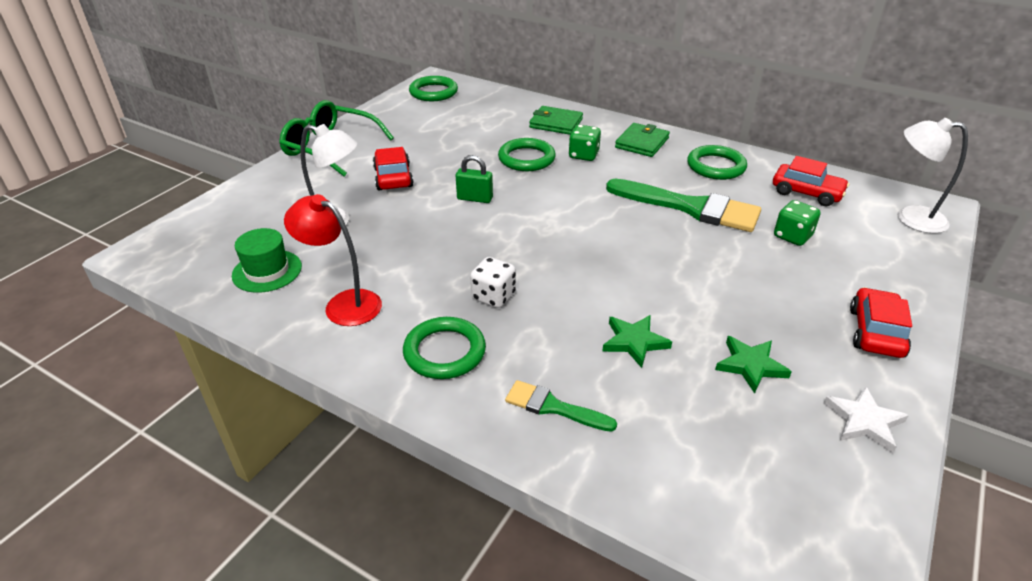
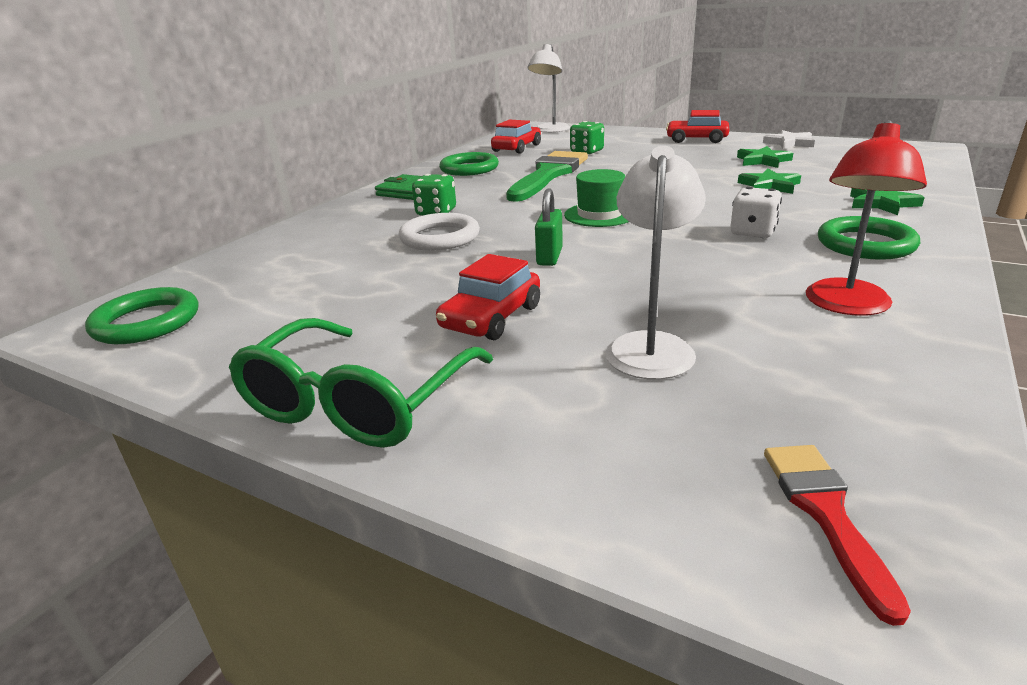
camera: 90 degrees left, 10 degrees down
(192, 244) = (825, 513): none -> red brush
(267, 271) = (831, 383): green hat -> green hat (600, 214)
(393, 177) = (491, 317): red car -> red car turned 45 degrees counterclockwise
(526, 158) = (440, 237): green ring -> white ring
(553, 407) = (882, 203): green brush -> green star
(556, 123) = (340, 229): green wallet -> none

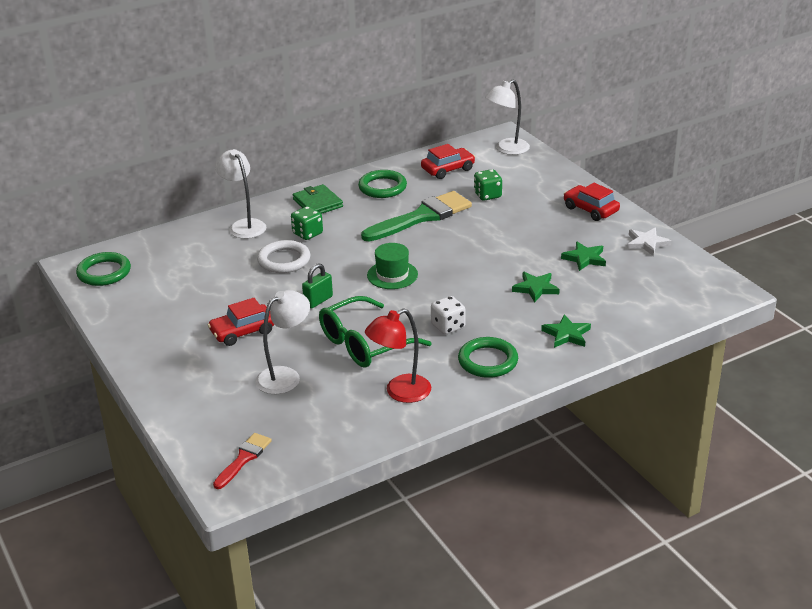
camera: 30 degrees right, 5 degrees up
(338, 226) = (244, 225): none -> white lamp
(357, 403) = (149, 355): green glasses -> green glasses (364, 344)

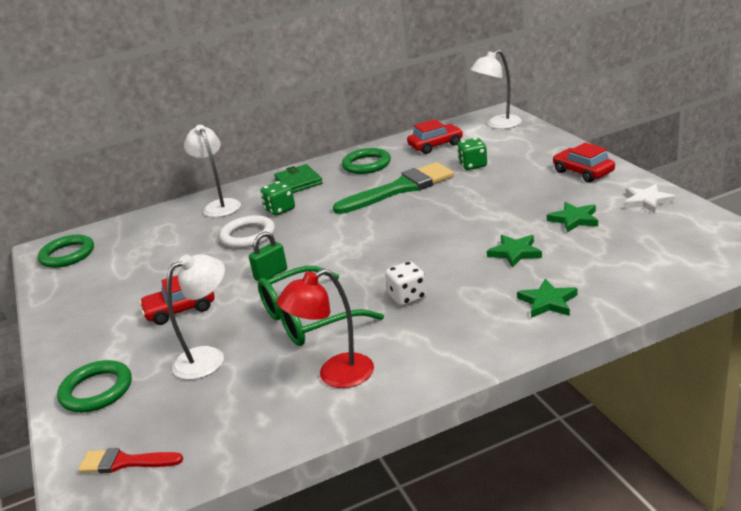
camera: 10 degrees right, 5 degrees down
(244, 459) = (125, 462): red brush -> red brush turned 120 degrees counterclockwise
(392, 275) = (357, 245): green hat -> none
(488, 361) = (448, 335): green ring -> green ring (96, 390)

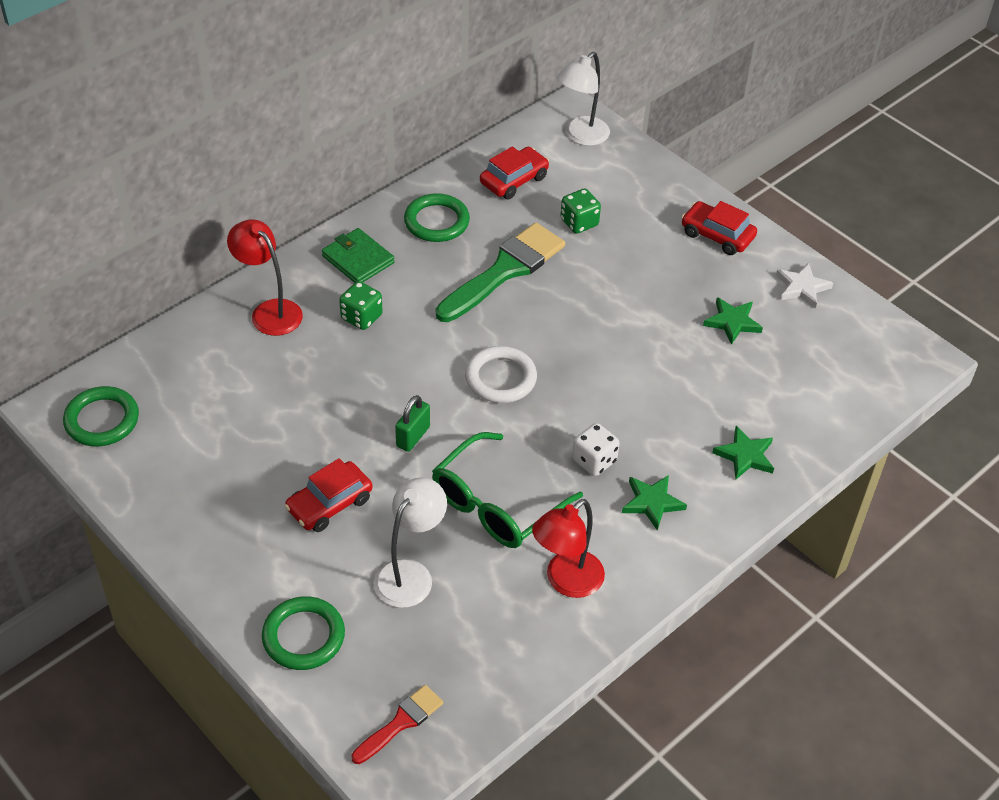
camera: 25 degrees left, 20 degrees up
(125, 462) = (401, 723): red brush -> red brush turned 150 degrees clockwise
(220, 205) = (270, 311): white lamp -> red lamp
(248, 235) = (344, 369): white ring -> white ring (500, 378)
(515, 253) = (685, 381): green star -> green star (652, 502)

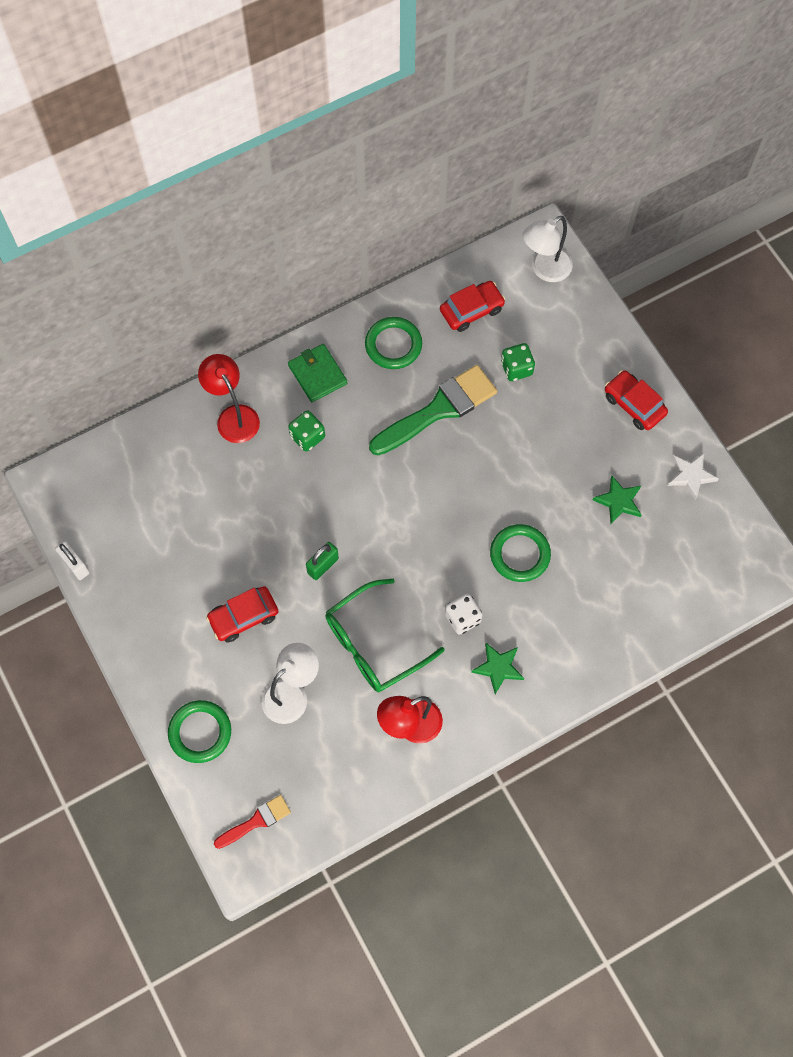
camera: 15 degrees right, 20 degrees up
(102, 420) = (82, 501): green ring -> green ring (520, 554)
(105, 486) = (75, 565): none -> white padlock
(500, 378) = (407, 521): white ring -> none
(745, 455) = (588, 638): green star -> none

